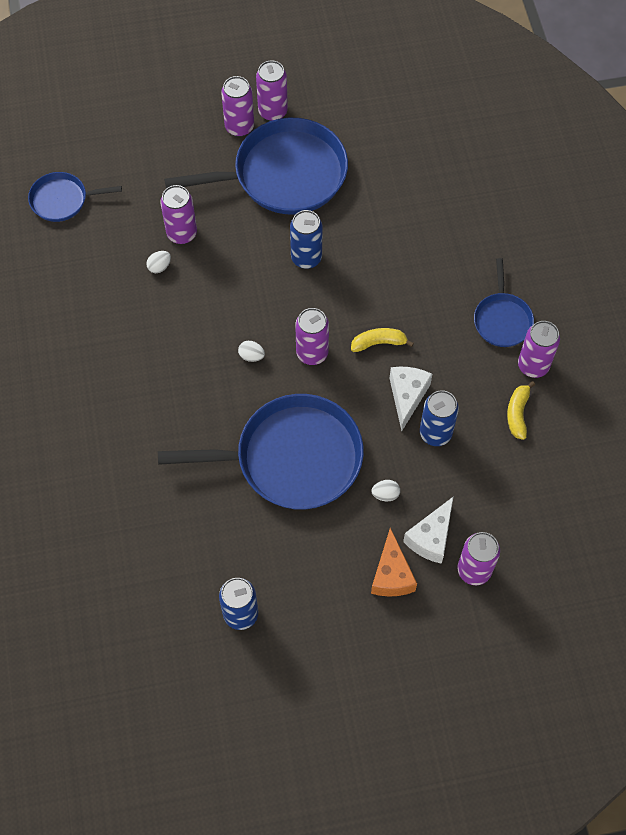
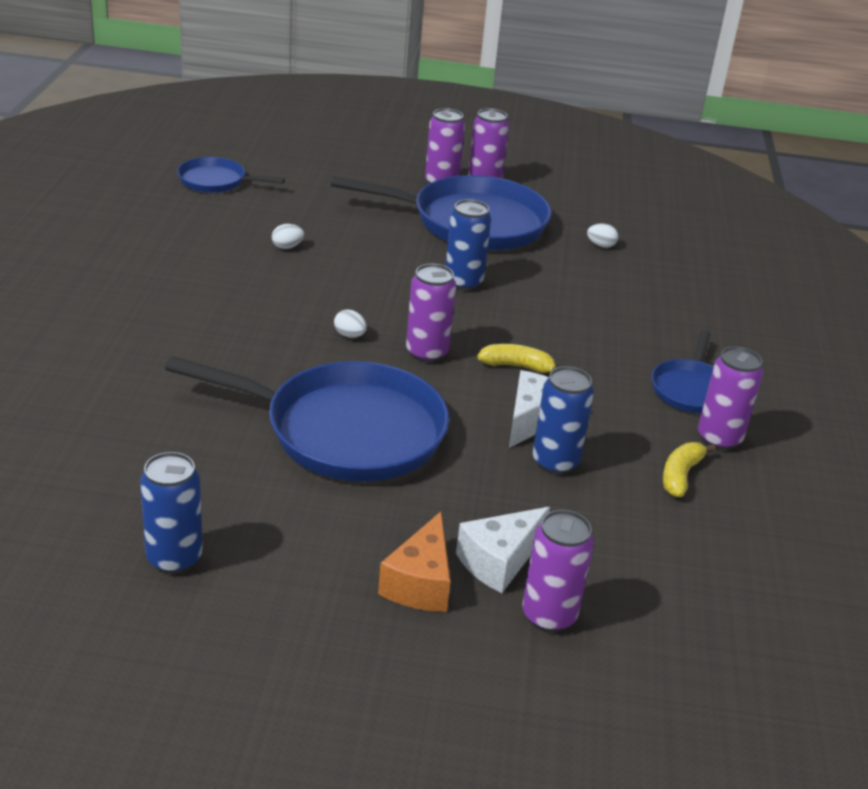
camera: 15 degrees right, 30 degrees down
(182, 233) = (329, 232): purple can -> none
(385, 494) = (455, 499): white egg -> white egg (601, 245)

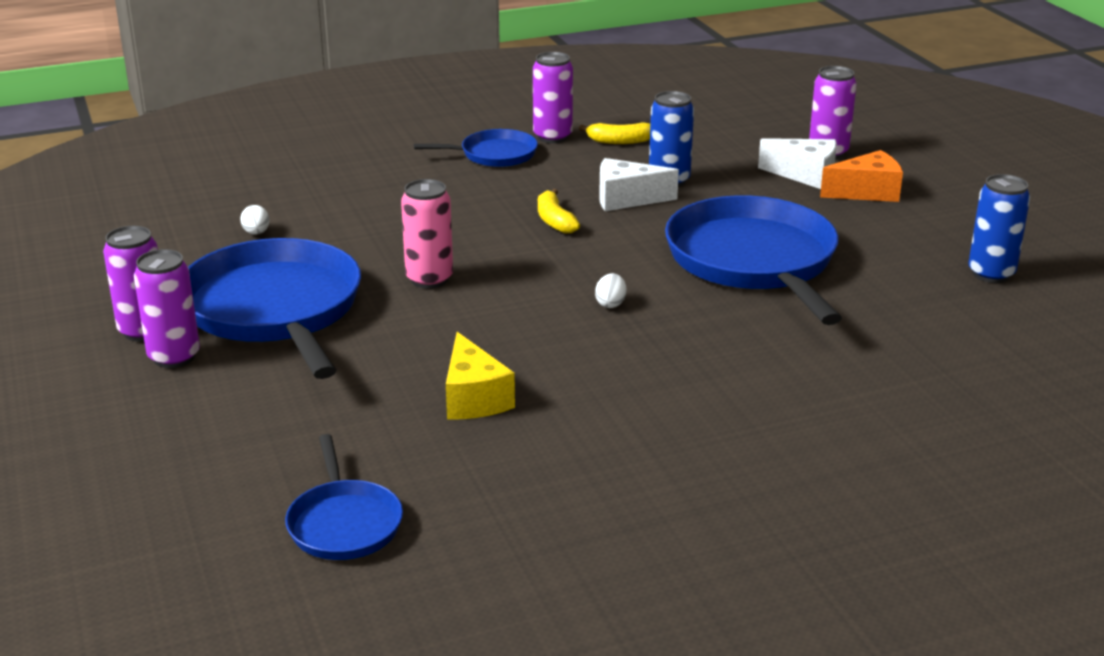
camera: 115 degrees left, 5 degrees down
(287, 247) = (473, 398): white egg -> yellow cheese
(427, 352) = (588, 262): purple can -> none
(463, 282) = (429, 279): blue can -> pink can

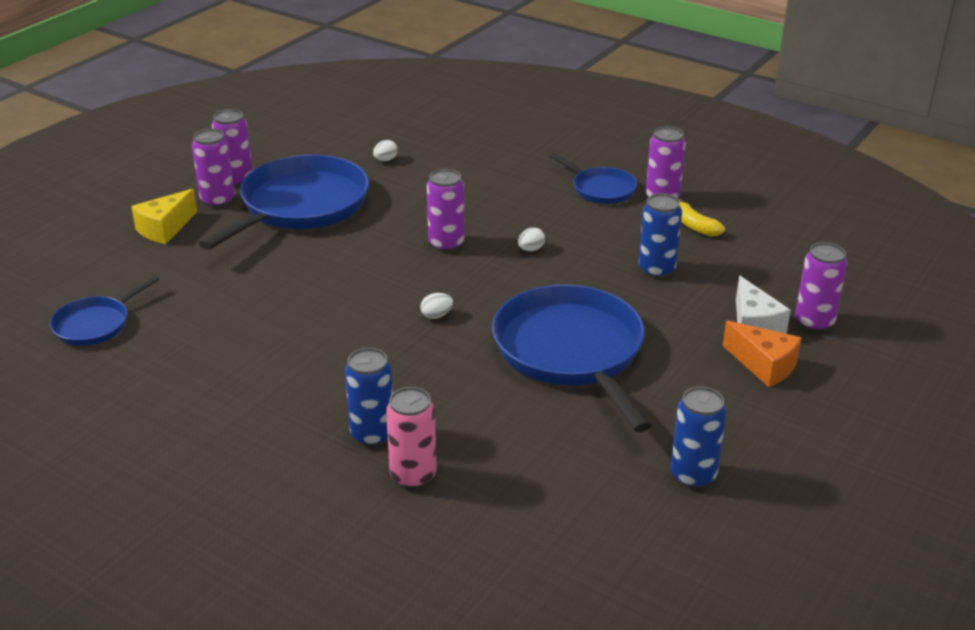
camera: 55 degrees right, 5 degrees up
(429, 279) = (394, 238): pink can -> pink can (413, 476)
(473, 398) = (264, 312): yellow cheese -> yellow cheese (165, 229)
(482, 256) = (446, 244): none -> purple can
(554, 221) = (531, 249): yellow banana -> white egg
(626, 199) = (602, 264): white cheese -> none
(753, 261) = (571, 352): blue pan -> blue pan turned 60 degrees counterclockwise
(782, 403) = (372, 435): none -> blue can

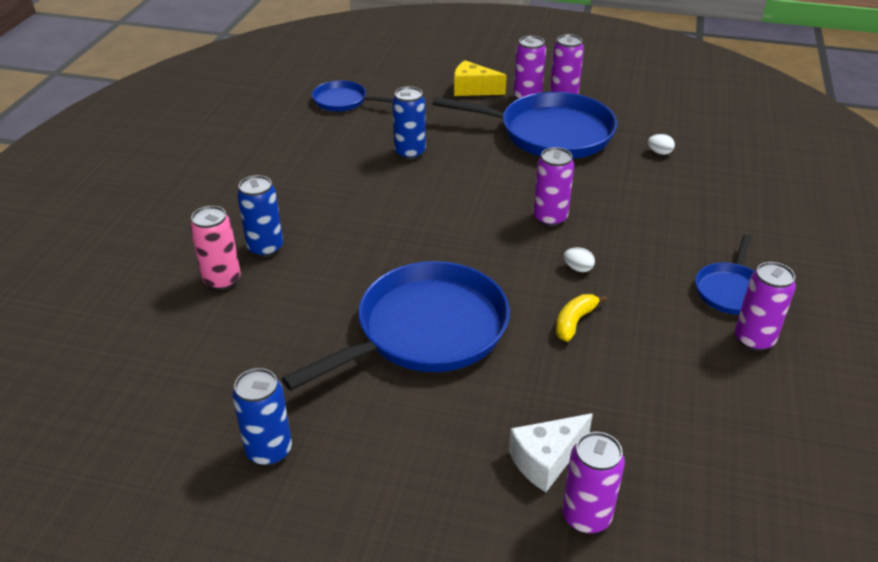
camera: 70 degrees right, 5 degrees up
(436, 315) = (437, 240): white egg -> none
(656, 270) = (604, 362): blue can -> blue can (410, 153)
(694, 226) = (716, 376): yellow banana -> yellow banana (574, 322)
(764, 365) = (475, 480): orange cheese -> none

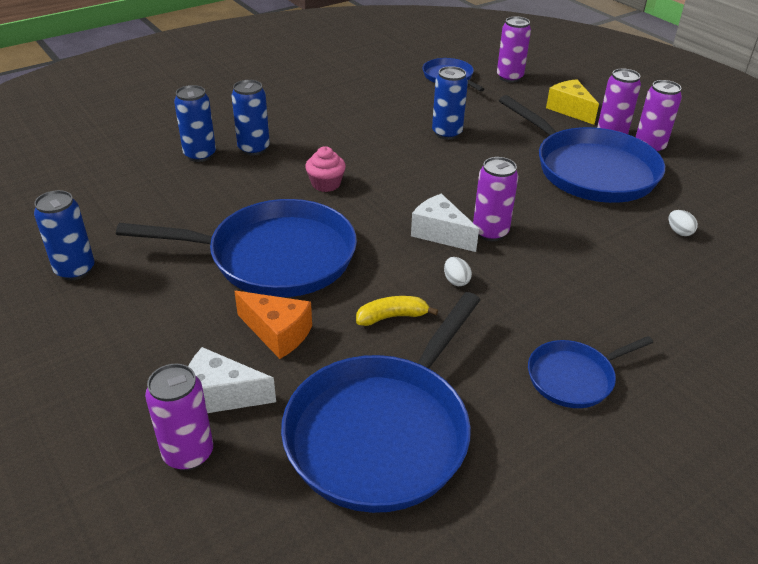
camera: 40 degrees right, 0 degrees up
(222, 280) = (200, 155): pink can -> blue can
(376, 246) = (326, 184): none -> pink cupcake
(516, 387) = (277, 333): none -> orange cheese
(518, 238) = (440, 233): none -> white cheese
(680, 405) = (382, 432): none -> blue pan
(754, 339) = (533, 429): purple can -> purple can (509, 77)

